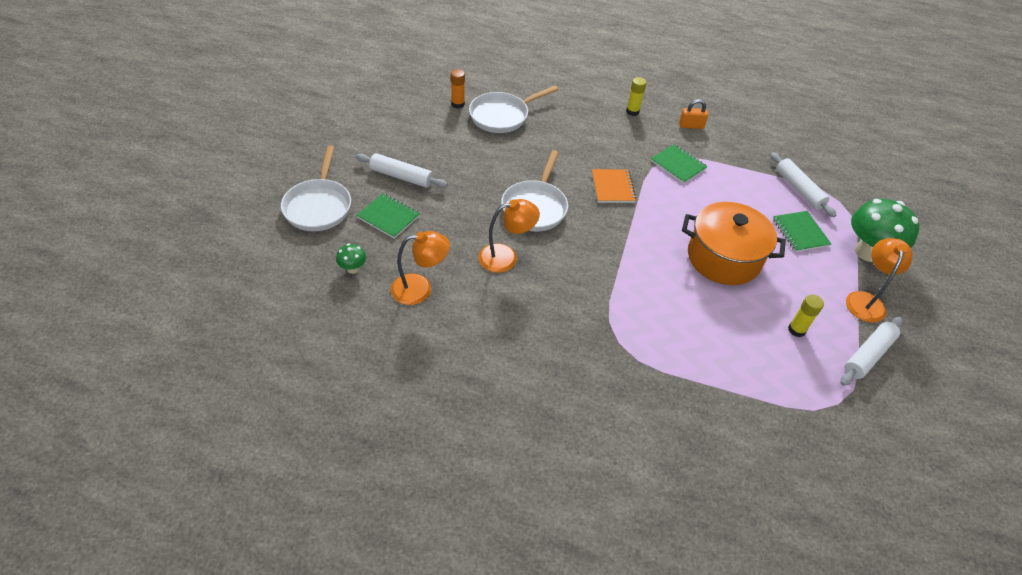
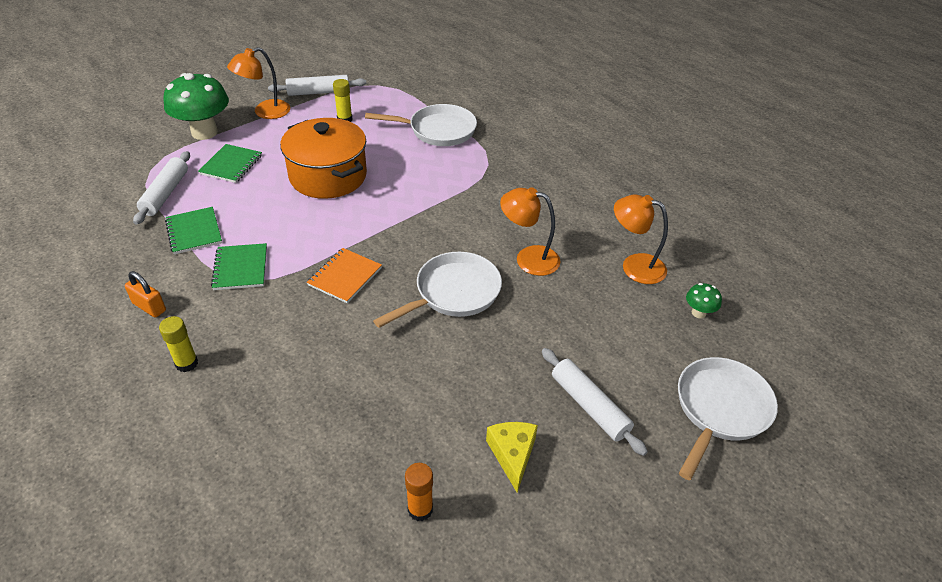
camera: 145 degrees left, 5 degrees down
(388, 217) = (633, 355): green notebook -> green notebook (194, 232)
(430, 139) = (512, 454): none -> yellow cheese
(502, 116) = (372, 447): white pan -> white pan (438, 130)

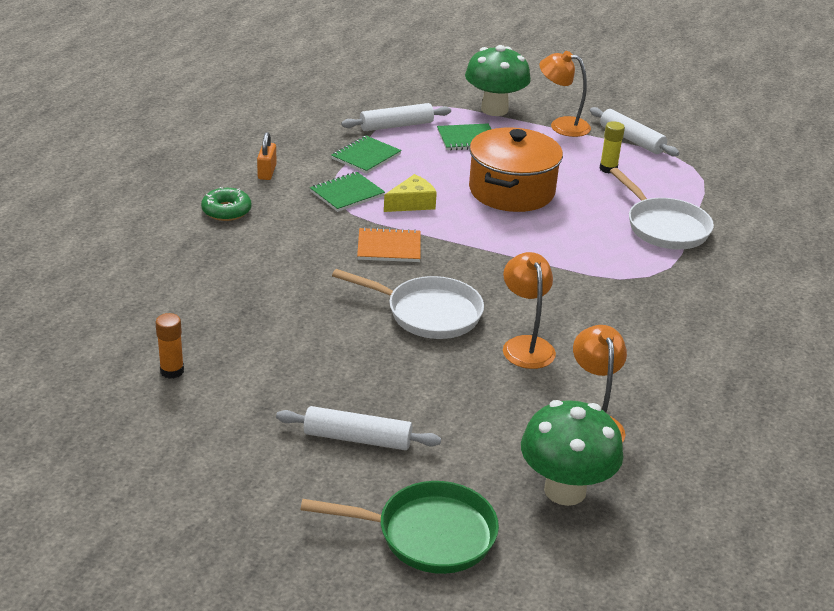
camera: 60 degrees right, 10 degrees down
(186, 363) = (226, 211): yellow glue stick -> green donut
(512, 454) = (263, 405): yellow cheese -> yellow cheese (412, 203)
(589, 406) = (357, 439): white rolling pin -> white rolling pin turned 75 degrees clockwise
(698, 313) = (565, 490): green mushroom -> green mushroom, size x2.24
(720, 409) = (428, 534): white pan -> green pan

